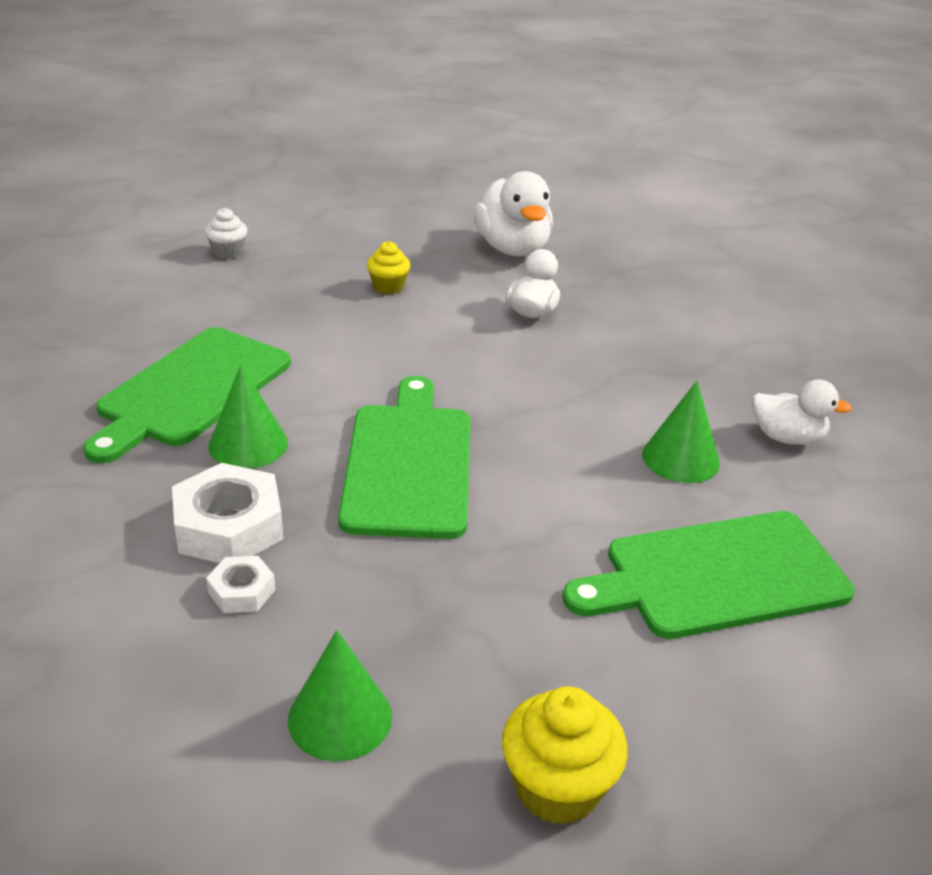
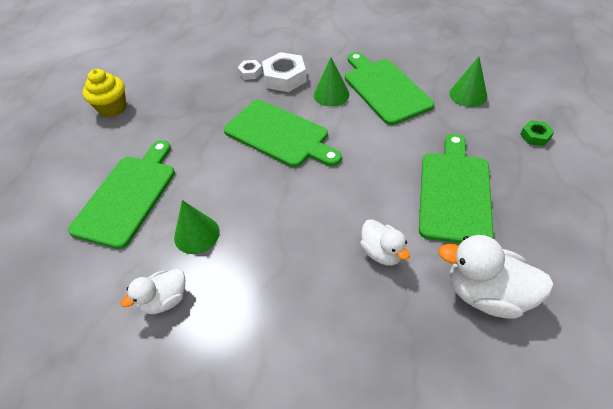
camera: 130 degrees right, 15 degrees up
(228, 252) = (535, 136): white cupcake -> green nut
(340, 717) = (181, 77): green cone -> green cone (468, 95)
(388, 287) = (454, 192): yellow cupcake -> green cutting board

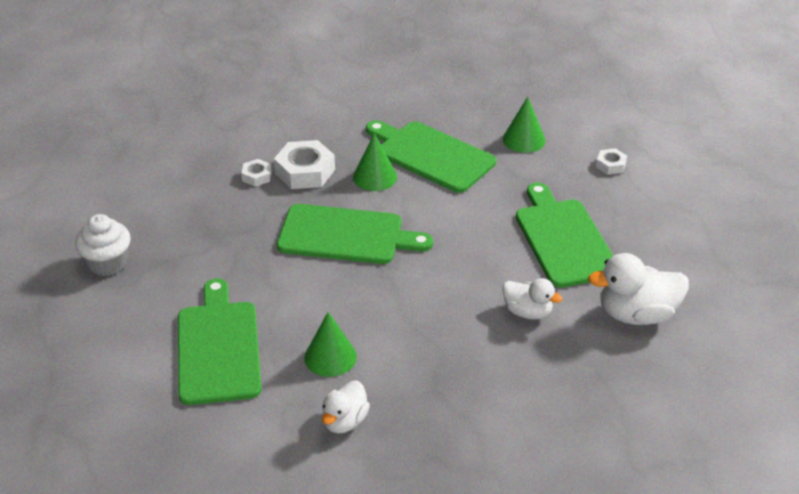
camera: 30 degrees left, 10 degrees down
(112, 108) = (107, 263): yellow cupcake -> white cupcake
(535, 136) = (610, 165): green nut -> white nut

